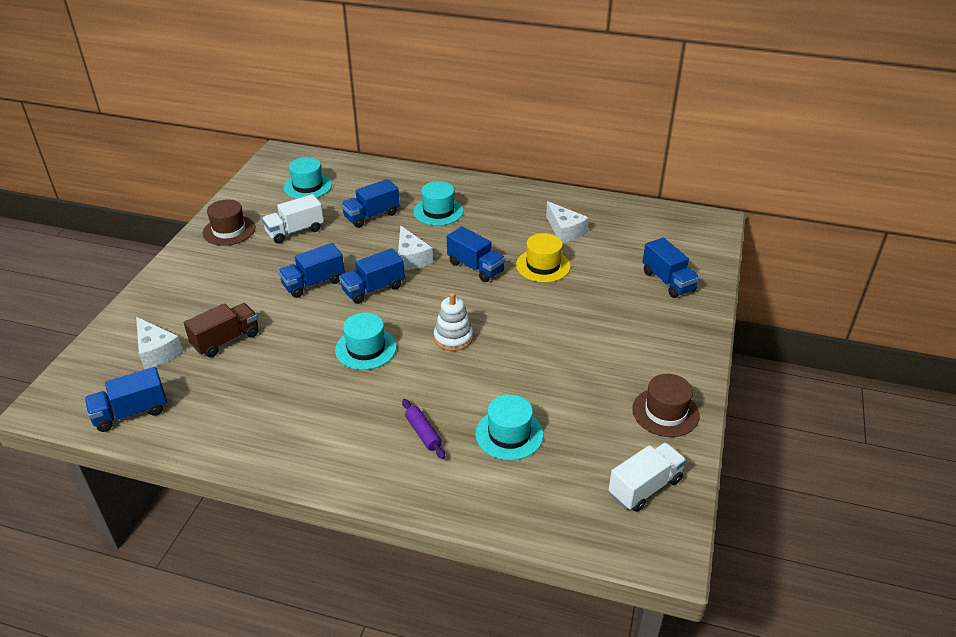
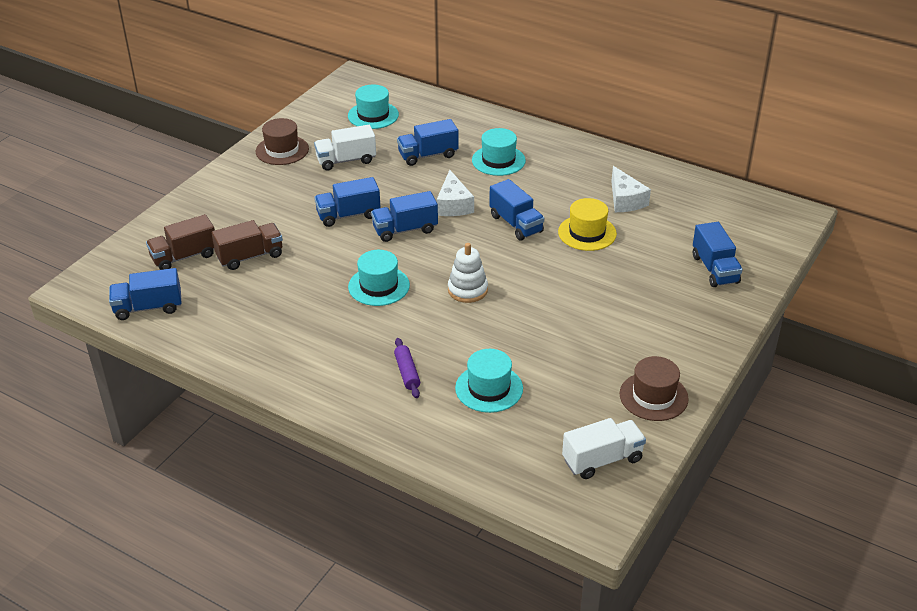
camera: 15 degrees right, 0 degrees up
(156, 351) = (184, 256): white cheese -> brown truck

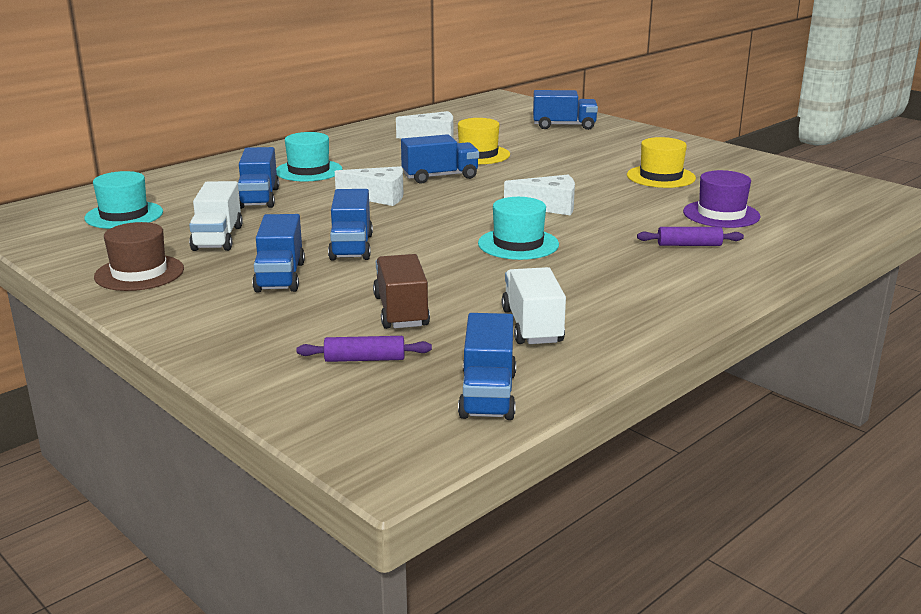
camera: 75 degrees left, 15 degrees down
(184, 256) = (364, 359): brown truck -> purple rolling pin
(405, 230) = (410, 222): blue truck -> blue truck (280, 277)
(467, 290) = (549, 206): white stacking toy -> white cheese
(489, 388) = (721, 214): turquoise hat -> purple hat
(579, 346) = (661, 177): none -> yellow hat
(602, 460) = (827, 187): white truck -> white truck (532, 326)
(653, 396) = (739, 163): brown hat -> none

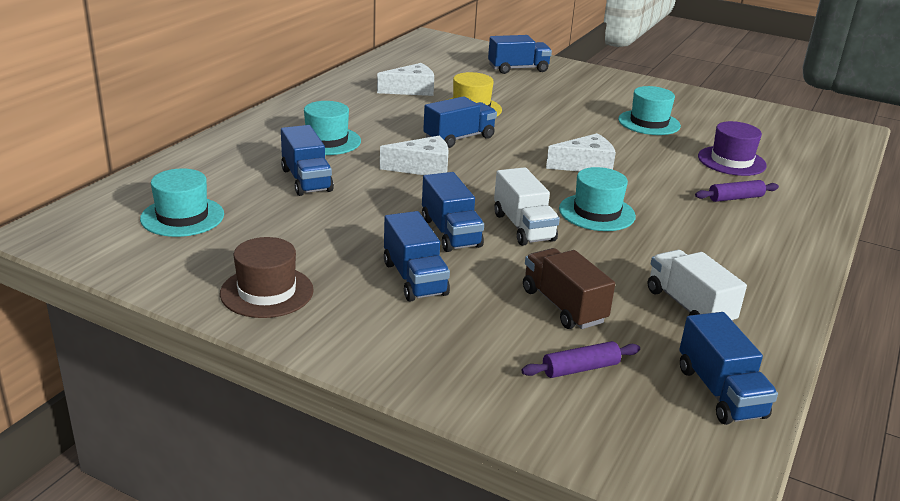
camera: 20 degrees left, 5 degrees up
(217, 238) = (309, 236): white truck -> white truck (523, 227)
(661, 177) = (649, 123): yellow hat -> turquoise hat

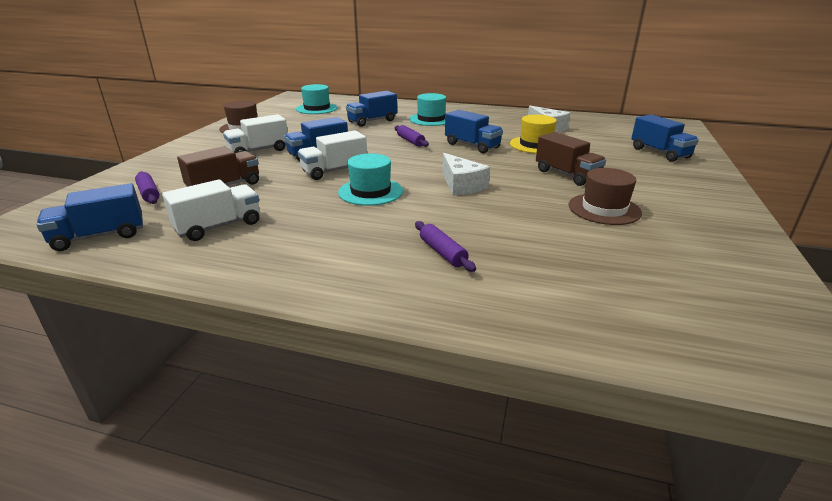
camera: 80 degrees right, 0 degrees up
(414, 278) = (259, 151): blue truck -> white truck
(423, 168) = (410, 141): white cheese -> purple rolling pin
(567, 117) = (566, 175): none -> brown truck
(649, 123) = (604, 209): turquoise hat -> brown hat
(731, 161) = (546, 253): purple hat -> none

